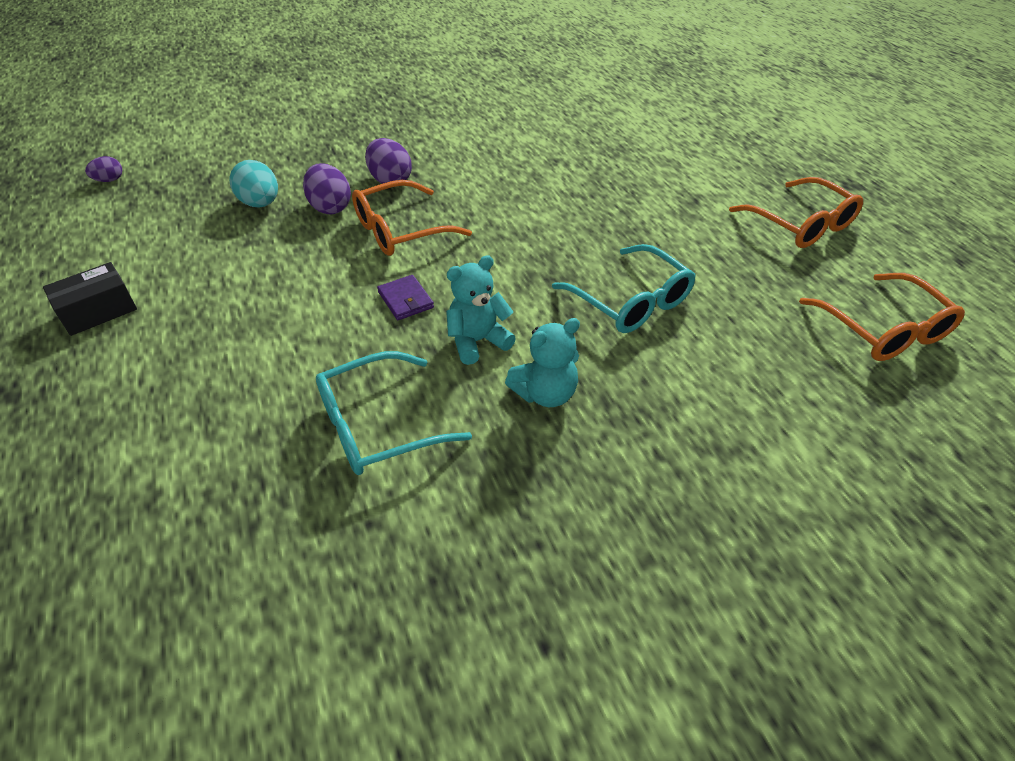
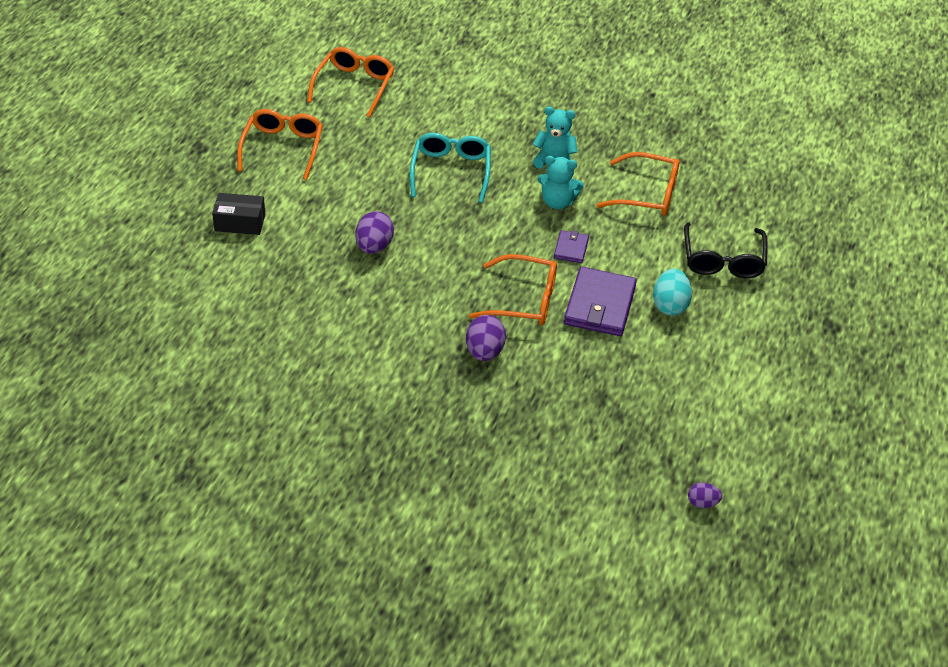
camera: 140 degrees left, 0 degrees up
(98, 311) = (760, 356): black box -> black box (240, 222)
(205, 396) = (723, 259): none -> black glasses
(260, 204) = (599, 390): turquoise egg -> turquoise egg (670, 305)
(320, 265) = (599, 305): none -> purple wallet
(330, 207) = (552, 352): purple egg -> purple egg (374, 246)
(379, 425) = (646, 194): turquoise glasses -> orange glasses

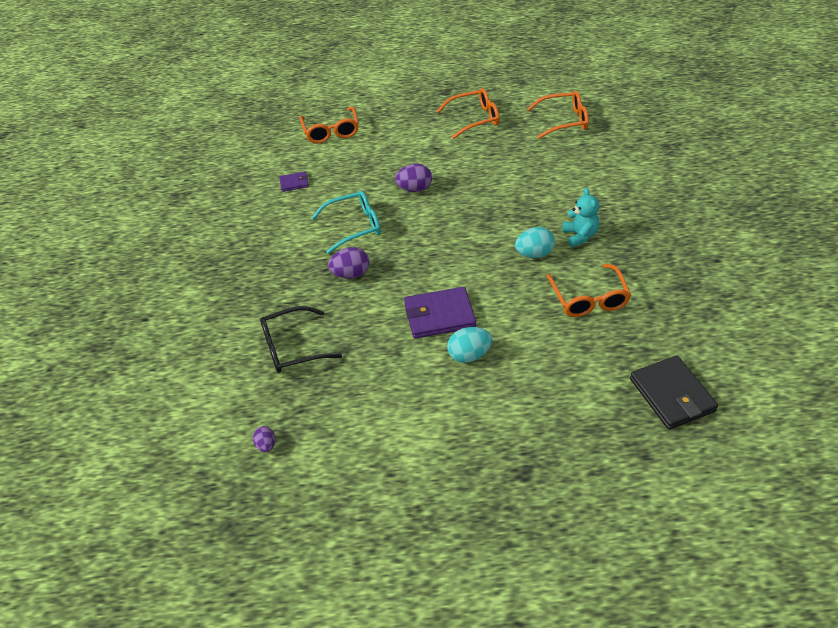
camera: 70 degrees right, 0 degrees up
(240, 222) = (393, 131): black box -> none
(451, 172) = (518, 193): turquoise glasses -> turquoise glasses (353, 226)
(523, 300) = (415, 274): orange glasses -> orange glasses (331, 131)
(557, 202) = (534, 254): turquoise teddy bear -> turquoise egg
(571, 248) = (489, 279): purple wallet -> purple wallet (294, 183)
(723, 259) = (550, 370): black glasses -> black glasses (293, 347)
(794, 199) = (672, 395): none -> black wallet

